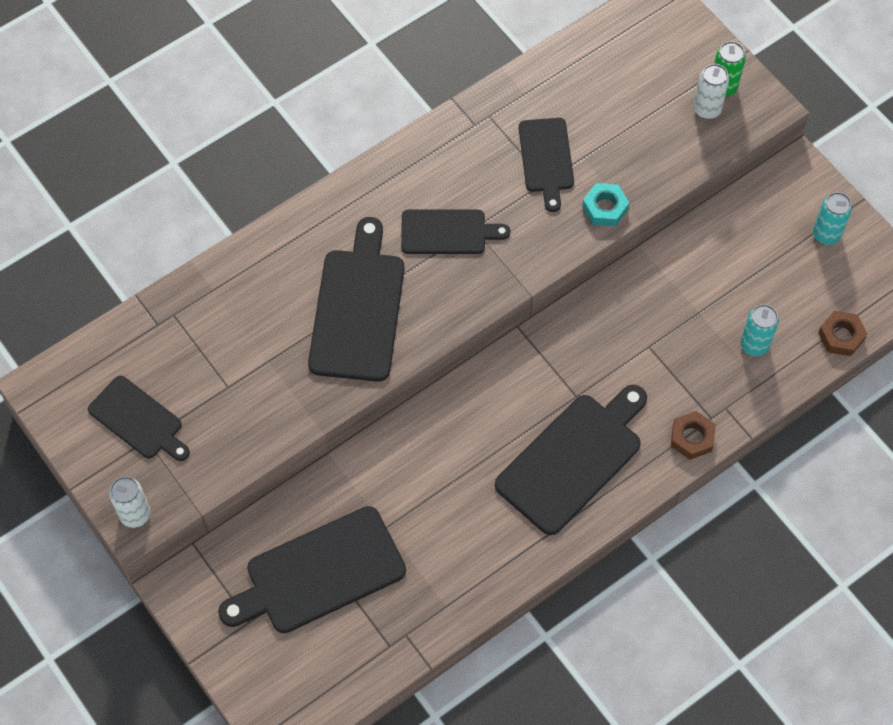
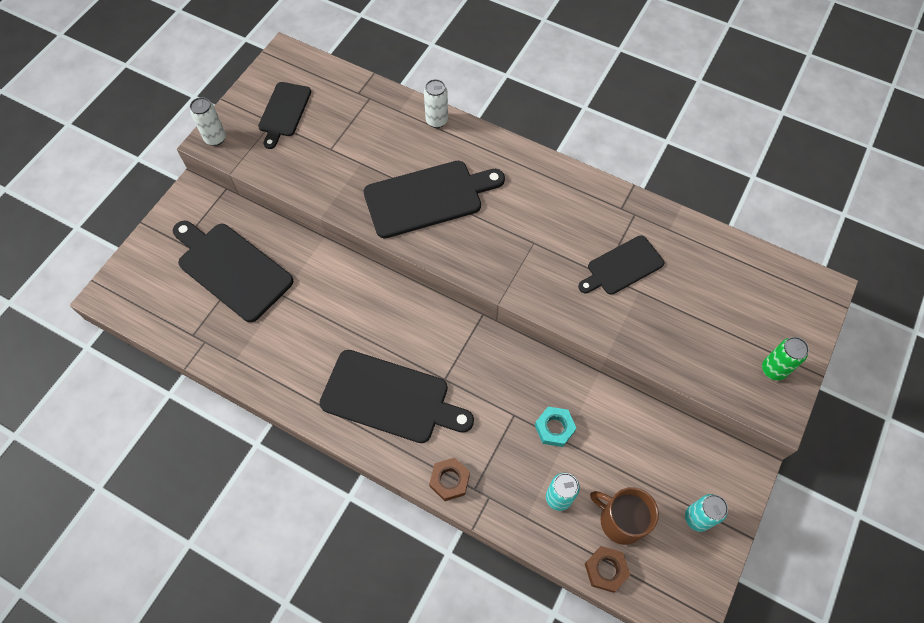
camera: 65 degrees right, 0 degrees up
(448, 232) = (521, 227): black cutting board -> none
(605, 208) = (604, 325): turquoise nut -> turquoise nut (554, 428)
(707, 109) = (743, 365): white can -> white can (436, 121)
(800, 301) = (620, 520): none -> brown mug

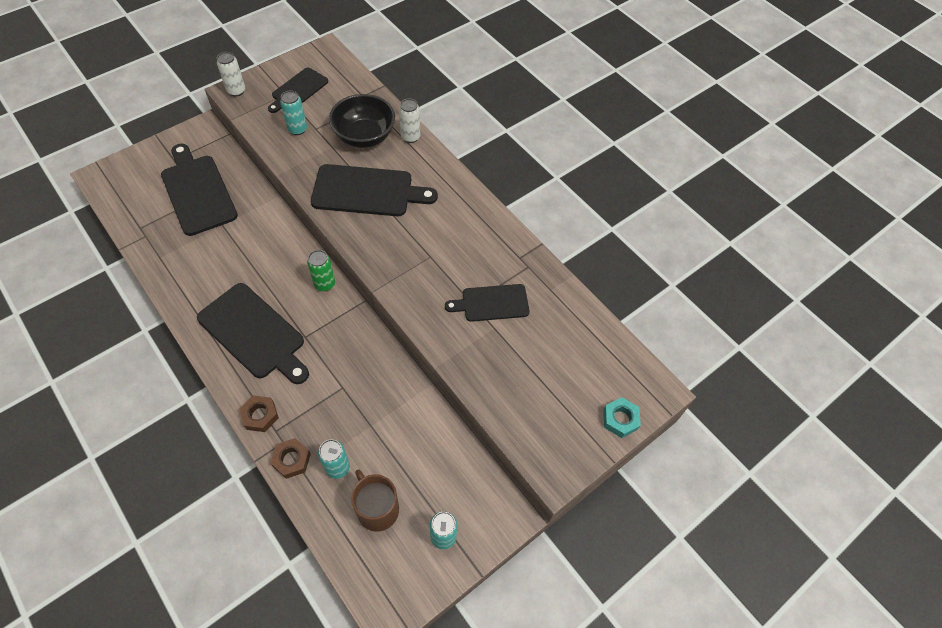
camera: 20 degrees right, 5 degrees down
(311, 157) = (297, 129): none -> turquoise can
(388, 138) = (364, 136): none -> black bowl
(554, 428) = (368, 412): turquoise nut -> turquoise nut (620, 419)
(606, 570) = (341, 543): brown nut -> brown nut (291, 460)
(773, 369) = (572, 438): green can -> green can (325, 284)

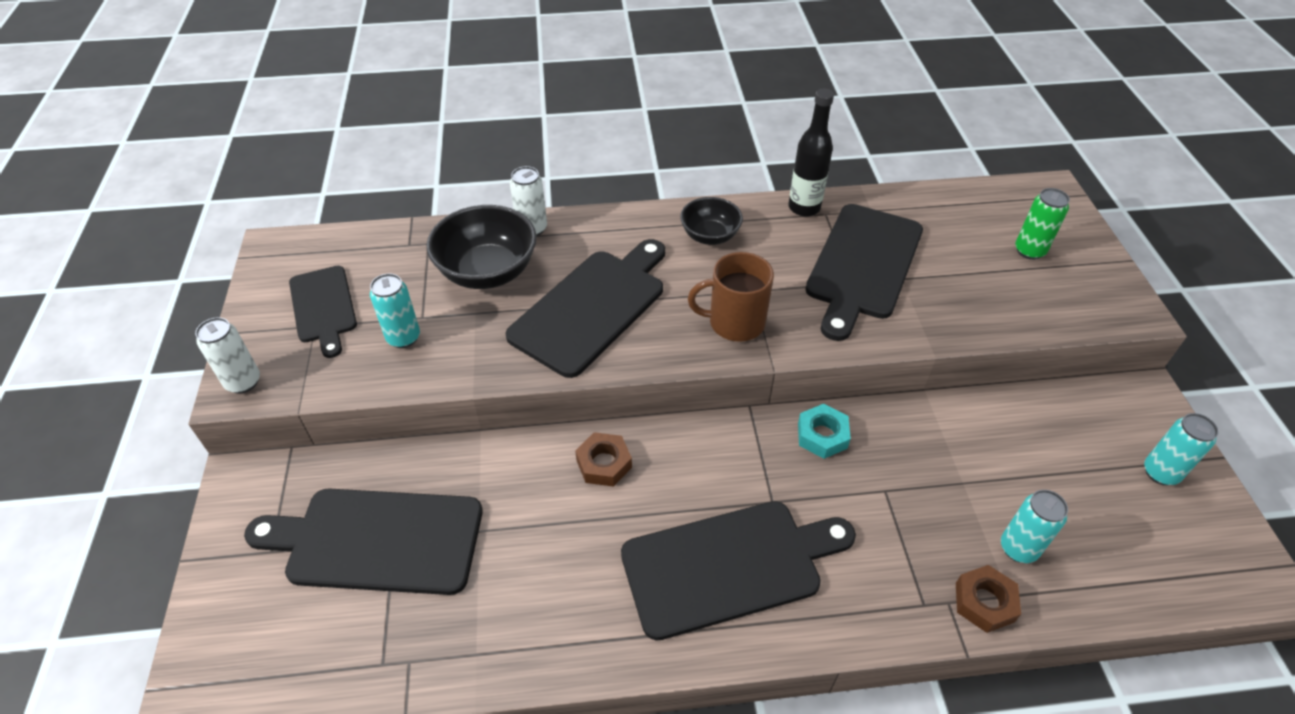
camera: 55 degrees left, 10 degrees down
(260, 415) = (888, 615): brown nut -> brown nut (604, 463)
(325, 284) = (692, 441): green can -> green can (1029, 251)
(377, 509) = (1099, 527): brown mug -> brown mug (735, 322)
(463, 217) = (710, 236): none -> black bowl
(492, 303) = (863, 265): black cutting board -> black cutting board, size x1.62
(525, 253) = (804, 208): none -> black bottle
(620, 419) = (1078, 232): turquoise nut -> turquoise nut (822, 435)

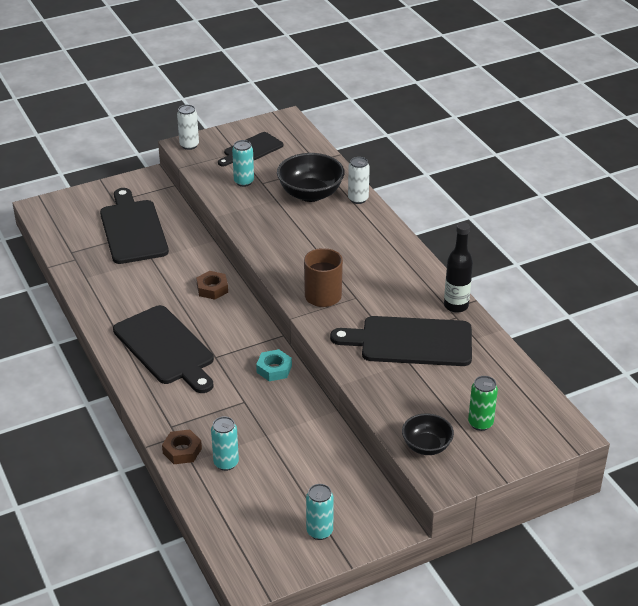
camera: 70 degrees right, 10 degrees down
(592, 307) = (303, 238): black cutting board -> none
(710, 236) = (397, 270): black bowl -> black bowl (426, 446)

